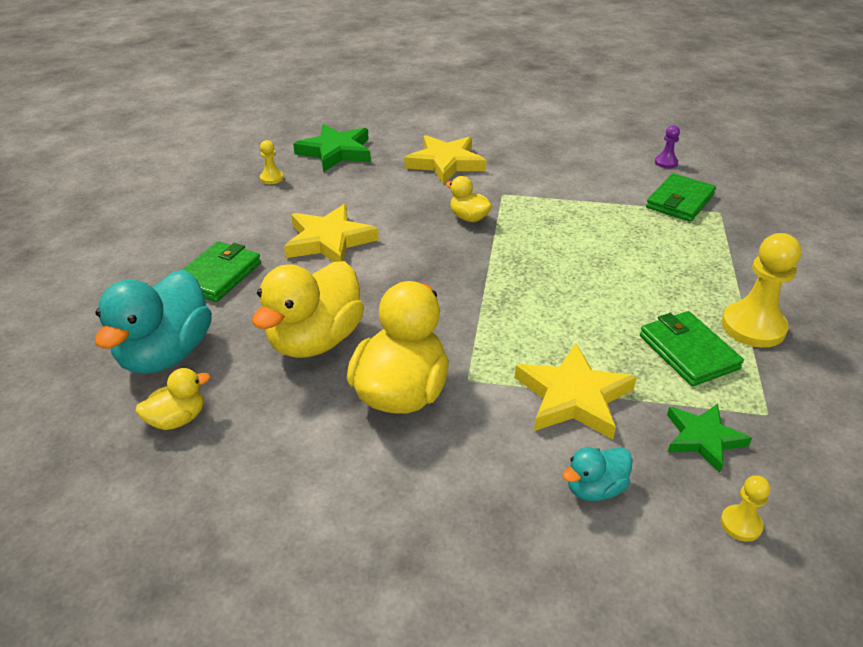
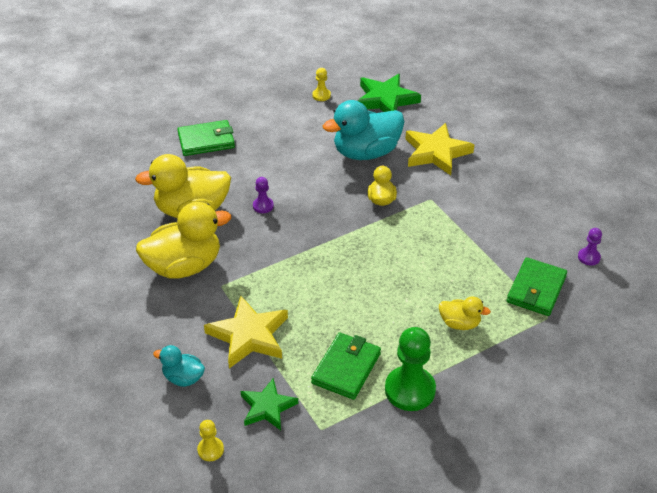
camera: 50 degrees right, 5 degrees up
(166, 354) = (128, 167): turquoise duck -> turquoise duck (366, 152)
(177, 419) = (90, 203): yellow duck -> yellow duck (459, 323)
(329, 240) = (285, 159): yellow star -> none
(379, 288) = (263, 206): none -> purple pawn
(680, 201) = (536, 289): green wallet -> green wallet turned 60 degrees counterclockwise
(753, 327) = (410, 390): yellow pawn -> green pawn

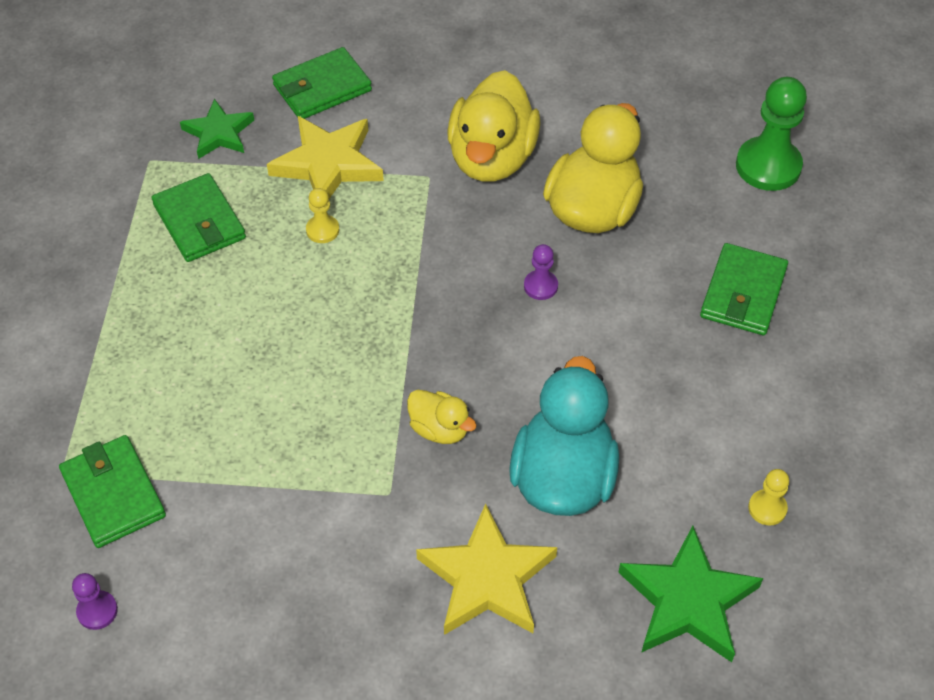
camera: 125 degrees right, 10 degrees up
(183, 378) = (322, 88): turquoise duck -> green wallet
(210, 450) = (214, 70): yellow pawn -> yellow pawn (322, 230)
(410, 390) = (115, 259): green pawn -> green pawn (768, 166)
(459, 323) = (149, 368): yellow duck -> none

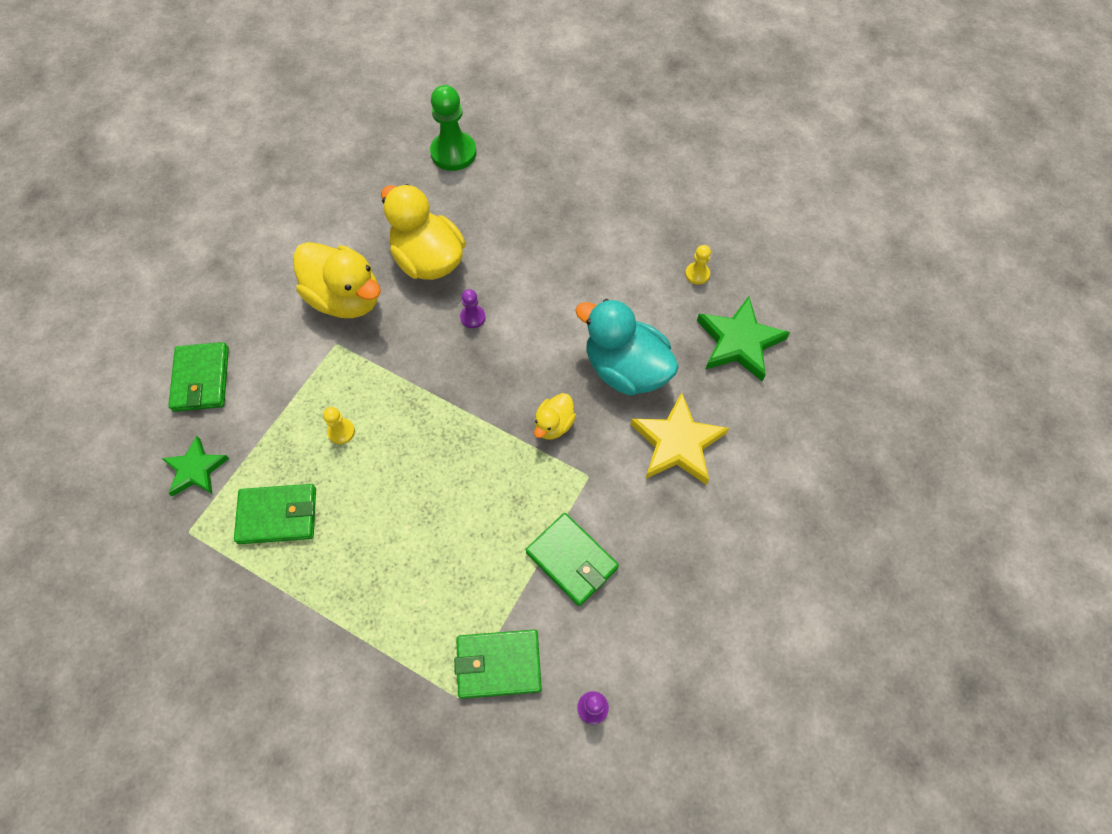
camera: 65 degrees left, 10 degrees up
(328, 164) = (281, 404): yellow star -> none
(440, 429) = (554, 425): yellow duck -> yellow duck turned 150 degrees clockwise
(743, 293) = (542, 212): green wallet -> green wallet (572, 560)

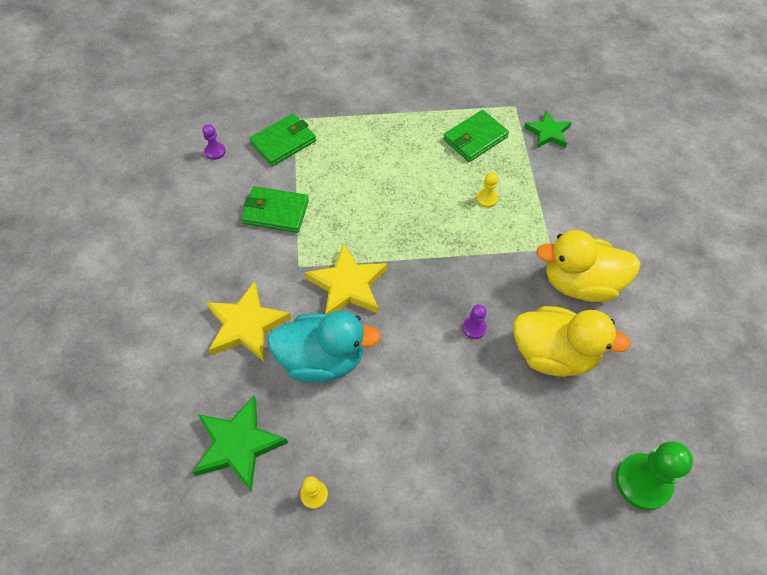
camera: 145 degrees right, 5 degrees down
(201, 379) = (607, 177): green wallet -> none
(554, 425) = (348, 285): yellow duck -> yellow star

